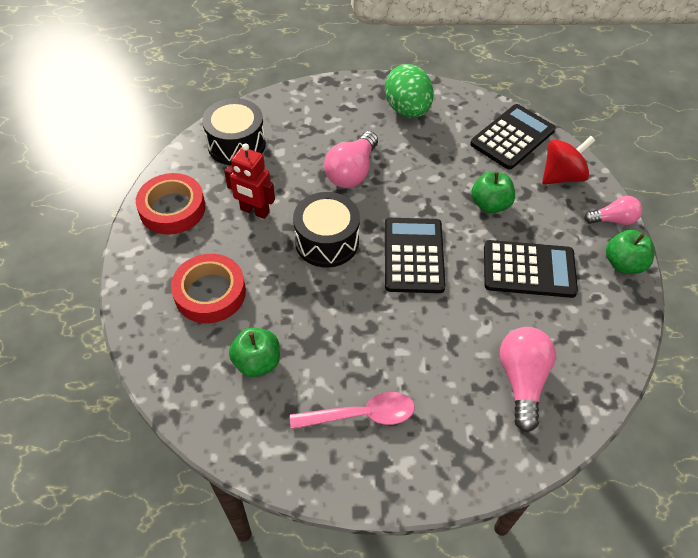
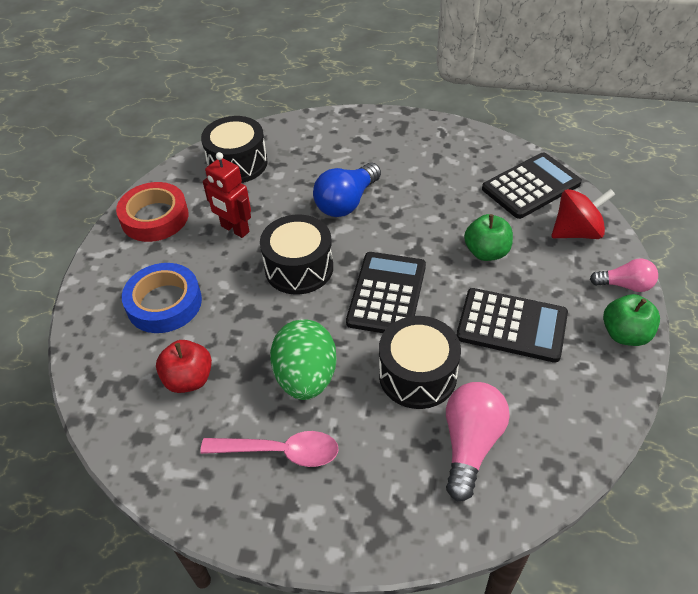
camera: 15 degrees right, 5 degrees down
(210, 293) = (164, 303): red tape -> blue tape
(257, 362) = (189, 379): green apple -> red apple
(352, 171) = (346, 202): pink light bulb -> blue light bulb
(407, 110) = (423, 148): green egg -> green egg (306, 377)
(461, 326) = (417, 375): none -> black drum

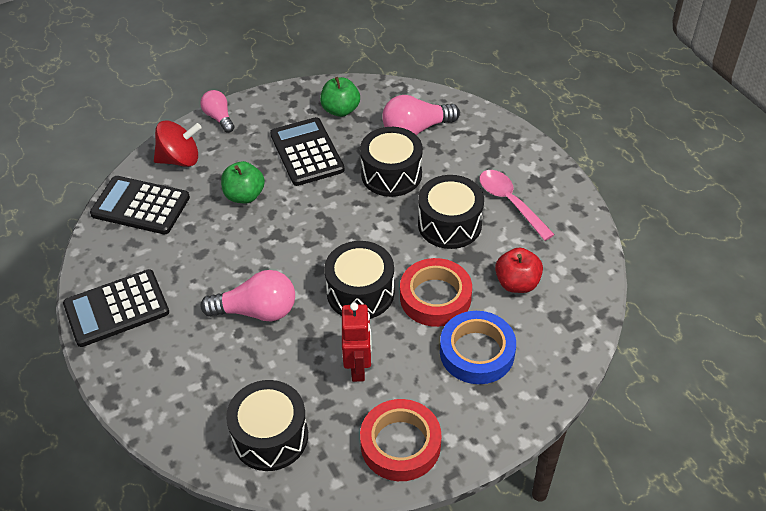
camera: 130 degrees left, 0 degrees up
(241, 312) = (435, 297): none -> red tape
(306, 377) = (449, 224): green egg -> black drum
(346, 202) = (256, 311): blue light bulb -> pink light bulb
(386, 294) = (338, 226): black calculator -> black calculator (116, 309)
(576, 232) = (180, 159): red spinning top -> red spinning top turned 135 degrees clockwise
(625, 334) = (266, 103): green apple -> green apple (340, 110)

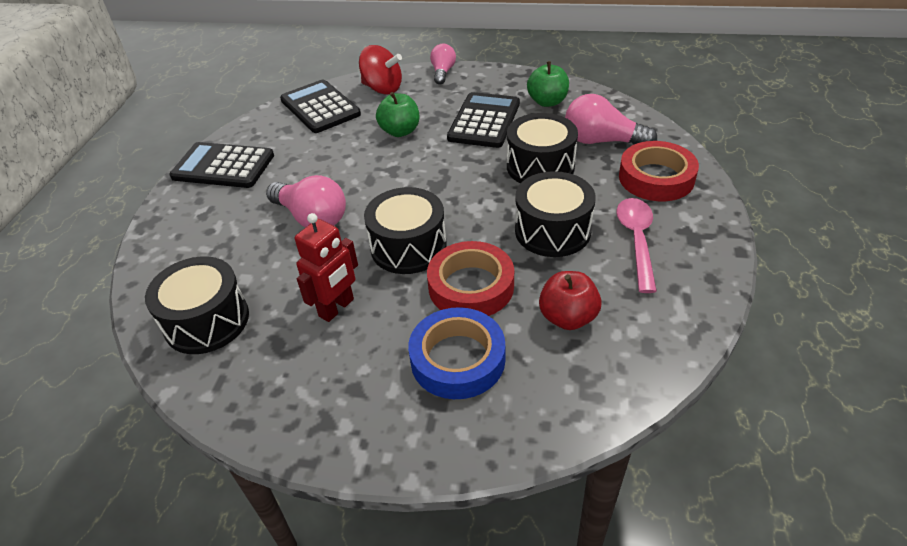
camera: 40 degrees right, 5 degrees down
(400, 444) = (295, 399): red tape -> red tape (656, 178)

